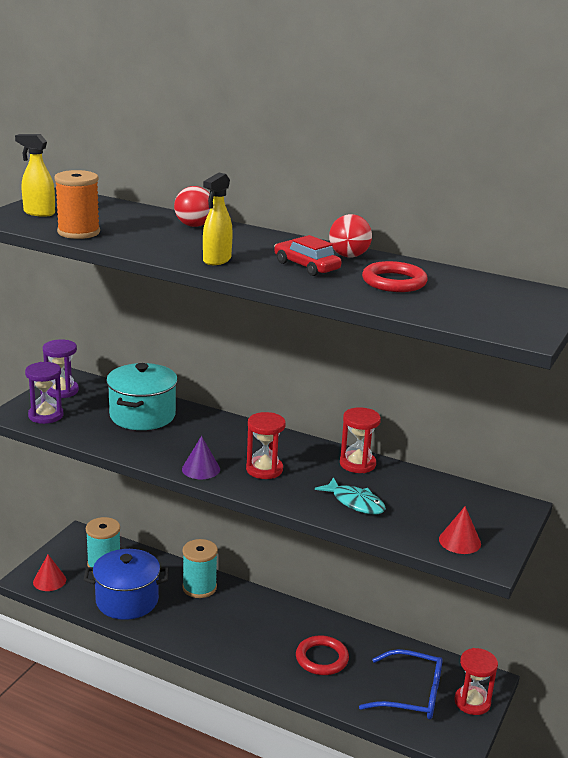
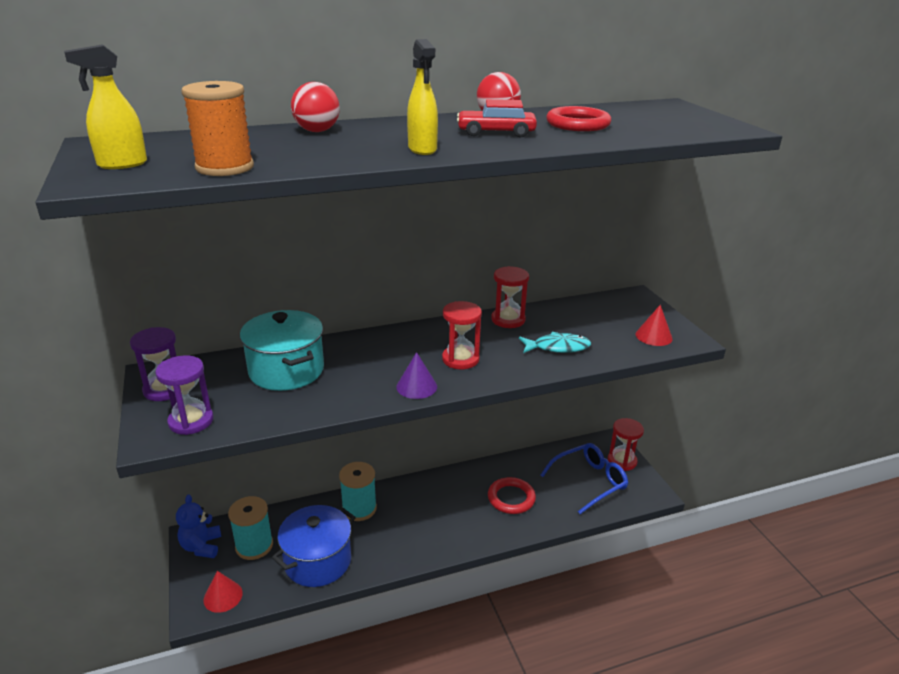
camera: 45 degrees left, 5 degrees up
(76, 544) = (201, 546): none -> blue teddy bear

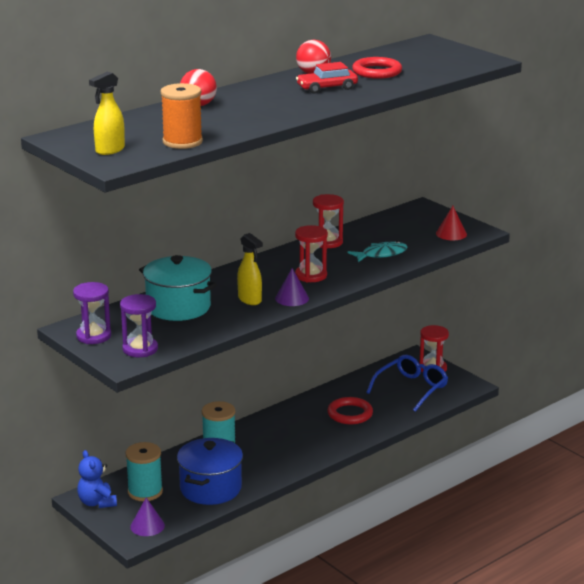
camera: 20 degrees left, 5 degrees down
(223, 596) = (147, 526): red cone -> purple cone
(422, 149) = (293, 109): yellow spray bottle -> yellow spray bottle (250, 300)

